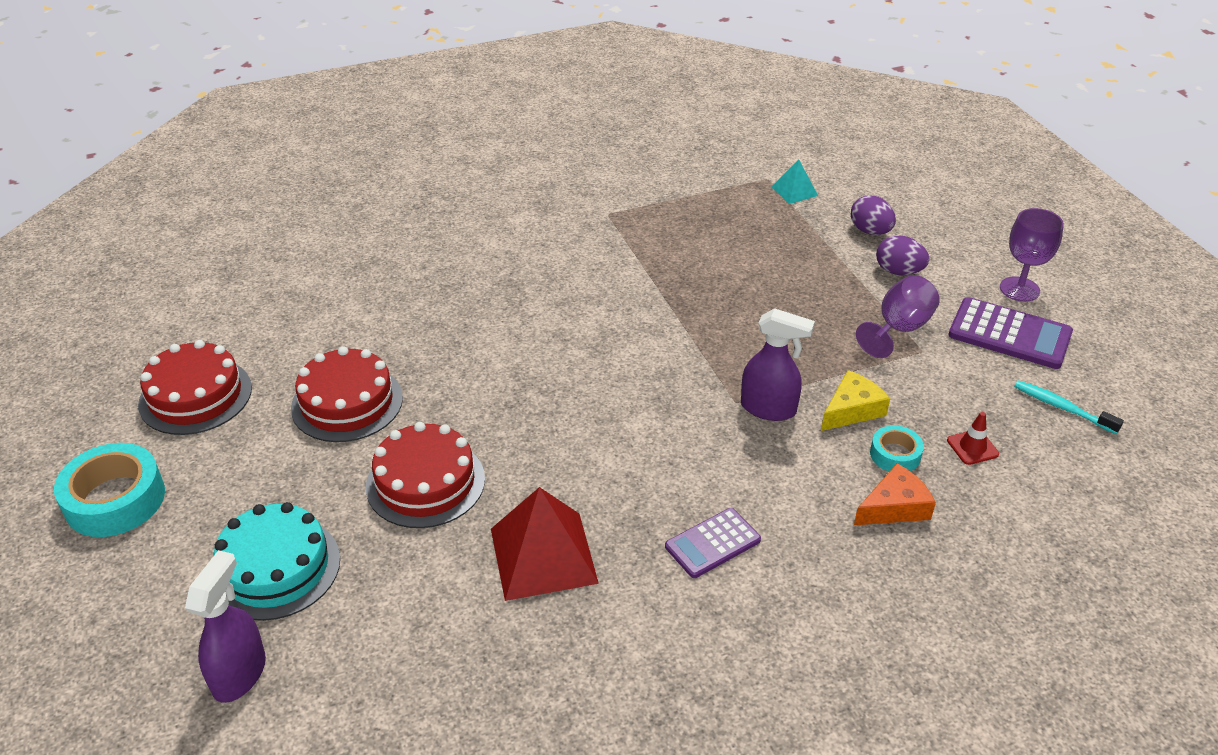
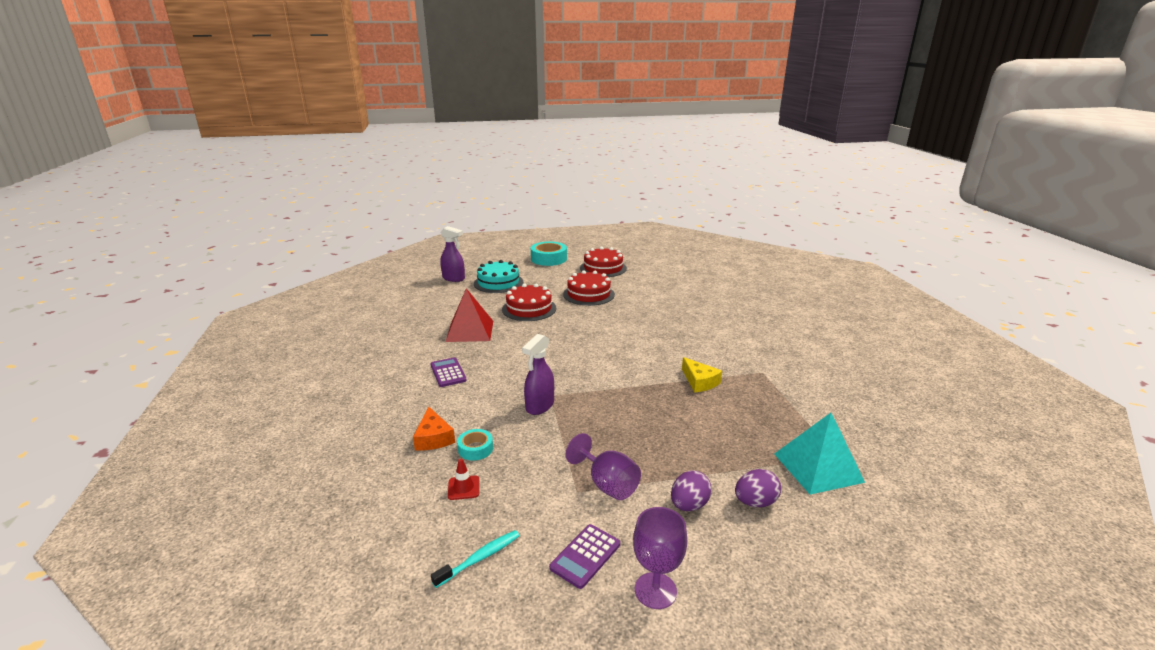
camera: 100 degrees right, 15 degrees down
(794, 191) = (817, 467): turquoise pyramid -> turquoise pyramid, size x1.91
(852, 410) = (525, 439): yellow cheese -> yellow cheese (699, 382)
(1009, 334) = (585, 556): purple calculator -> purple calculator, size x0.65

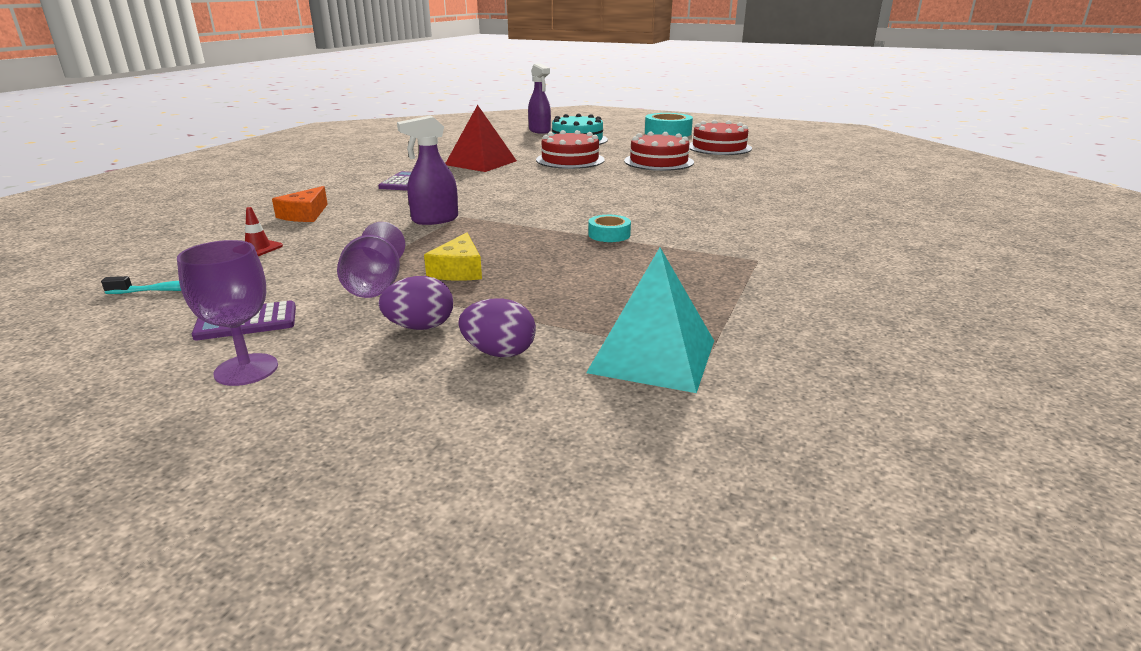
camera: 35 degrees right, 0 degrees up
(475, 449) = (320, 229): turquoise tape -> turquoise tape (609, 234)
(699, 382) = (649, 246): yellow cheese -> yellow cheese (458, 270)

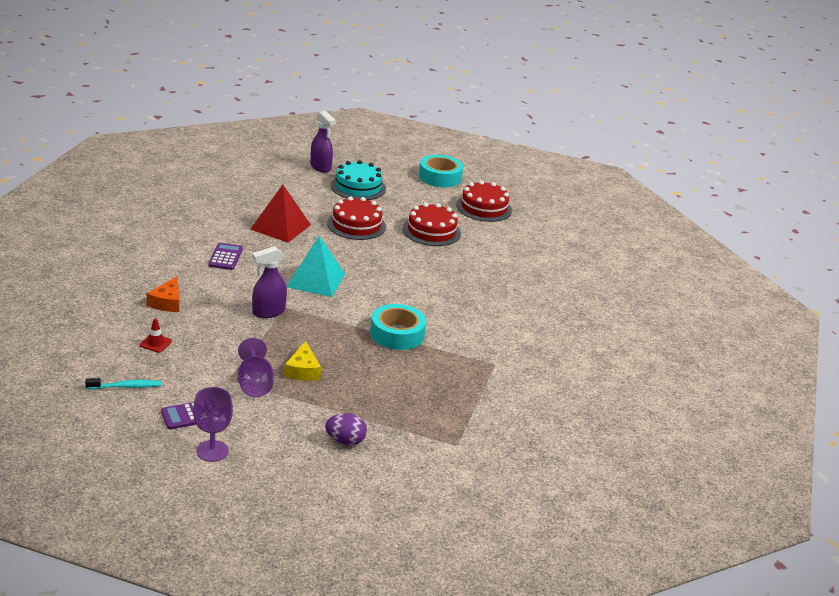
camera: 10 degrees left, 5 degrees up
(420, 327) = (295, 421): purple egg -> none
(609, 234) = (397, 334): turquoise tape -> turquoise tape, size x1.85
(652, 356) = (428, 444): turquoise pyramid -> turquoise pyramid (315, 280)

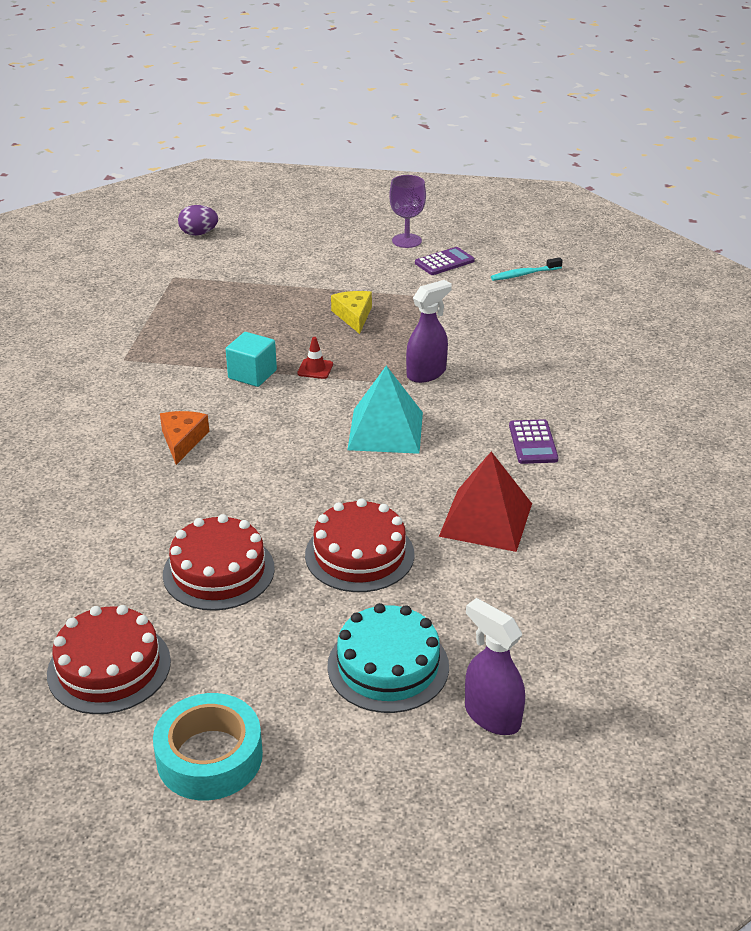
camera: 175 degrees right, 5 degrees up
(155, 343) = (530, 316): red traffic cone -> red traffic cone (315, 369)
(167, 302) = (557, 363): orange cheese -> orange cheese (182, 440)
(254, 384) = (399, 295): purple goblet -> none
(345, 441) = (287, 264): purple egg -> purple egg (199, 234)
(397, 334) = (252, 374): turquoise tape -> turquoise cube

